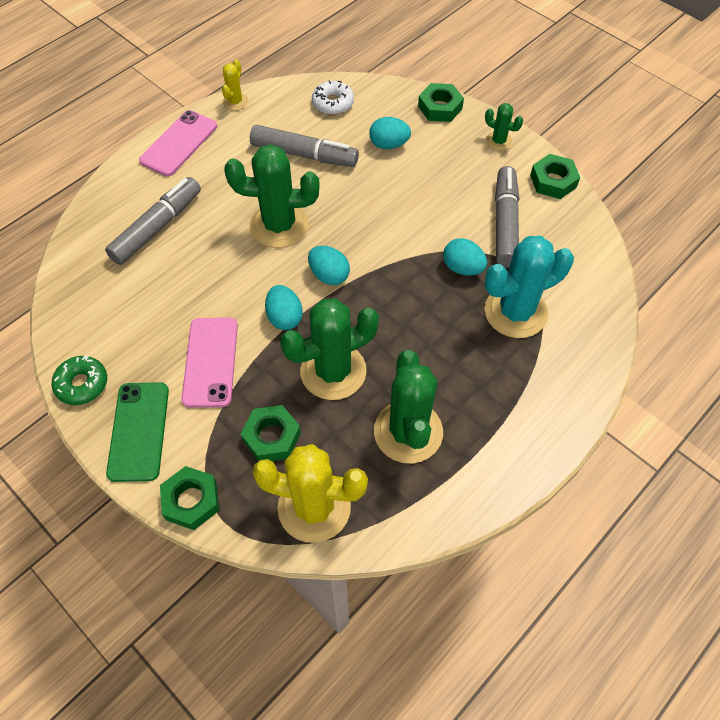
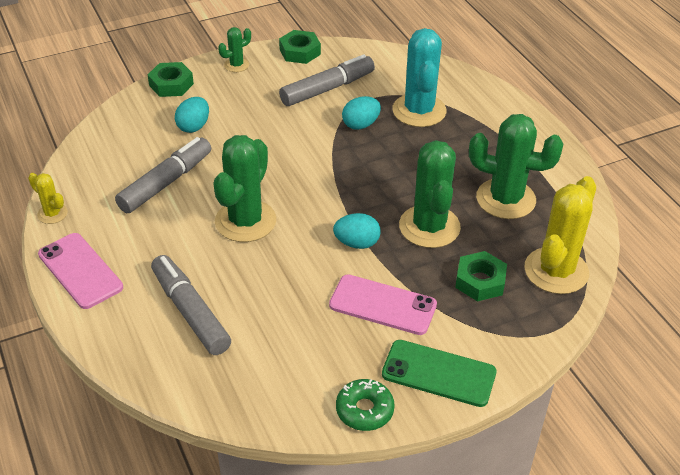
camera: 70 degrees left, 15 degrees down
(191, 500) = (525, 349): green nut -> none
(329, 275) = (324, 203): turquoise egg -> none
(333, 103) = (111, 147): white donut -> none
(505, 223) = (327, 89): grey marker -> grey marker turned 120 degrees clockwise

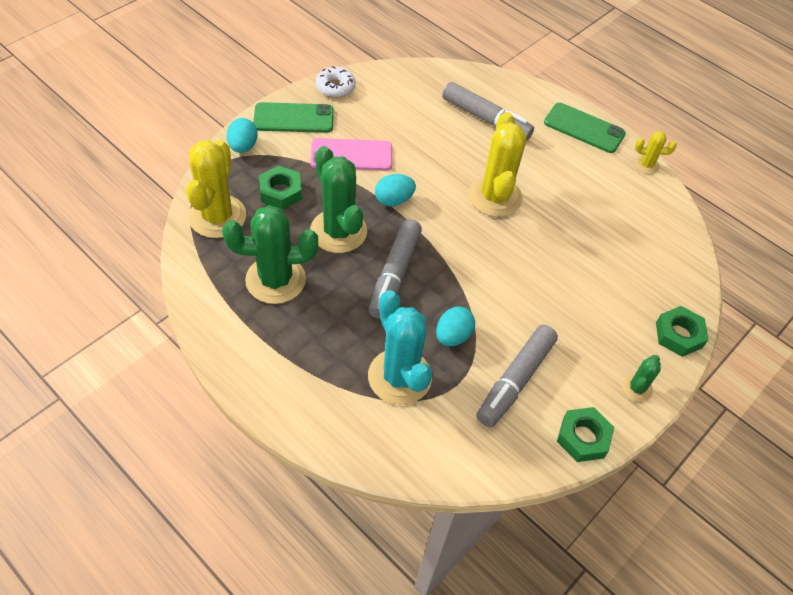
camera: 155 degrees right, 10 degrees up
(80, 271) = (584, 128): pink phone -> green phone
(166, 183) = (586, 216): grey marker -> grey marker (394, 275)
(194, 126) = (612, 284): turquoise egg -> turquoise egg (243, 147)
(245, 221) = (495, 197): green cactus -> yellow cactus
(364, 410) = (335, 87): green donut -> white donut

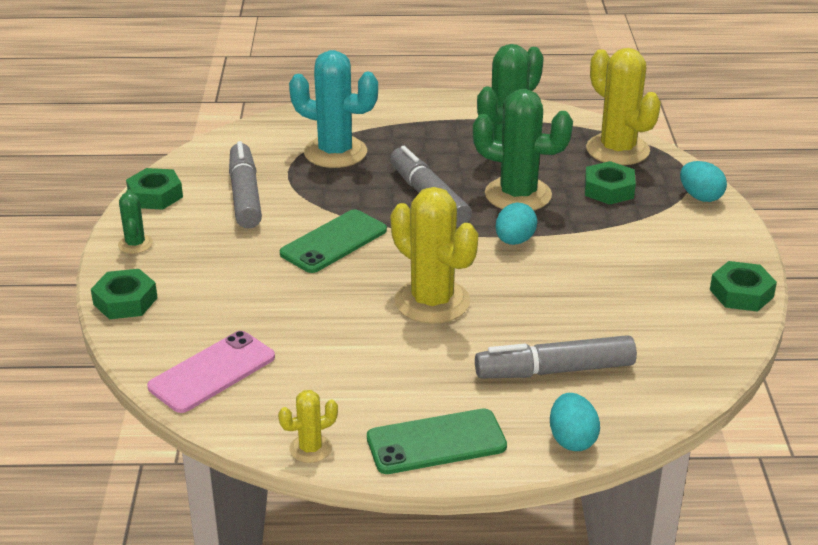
camera: 140 degrees right, 20 degrees down
(294, 118) = (713, 242): green phone -> green phone (334, 242)
(335, 87) = (741, 293): white donut -> green nut
(351, 155) = (611, 249): pink phone -> pink phone (212, 372)
(453, 336) = (328, 191): turquoise egg -> turquoise egg (572, 440)

